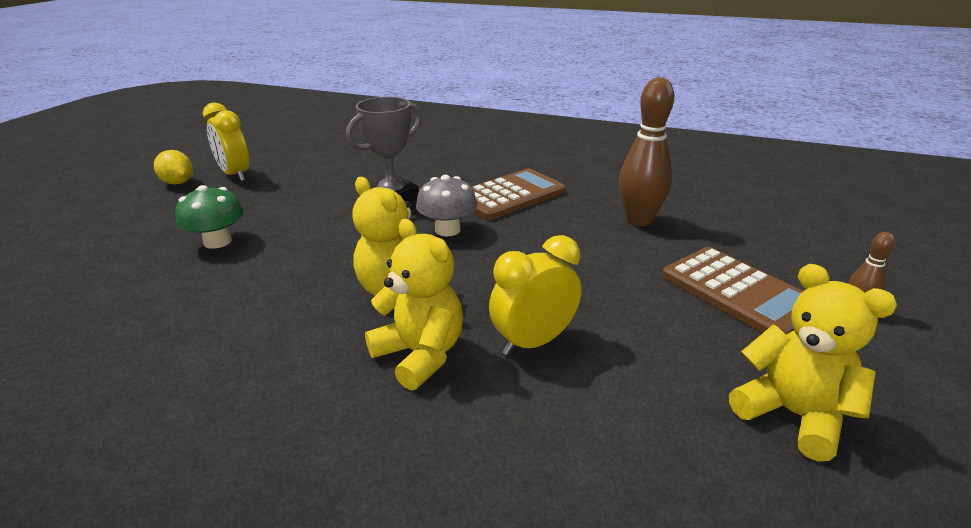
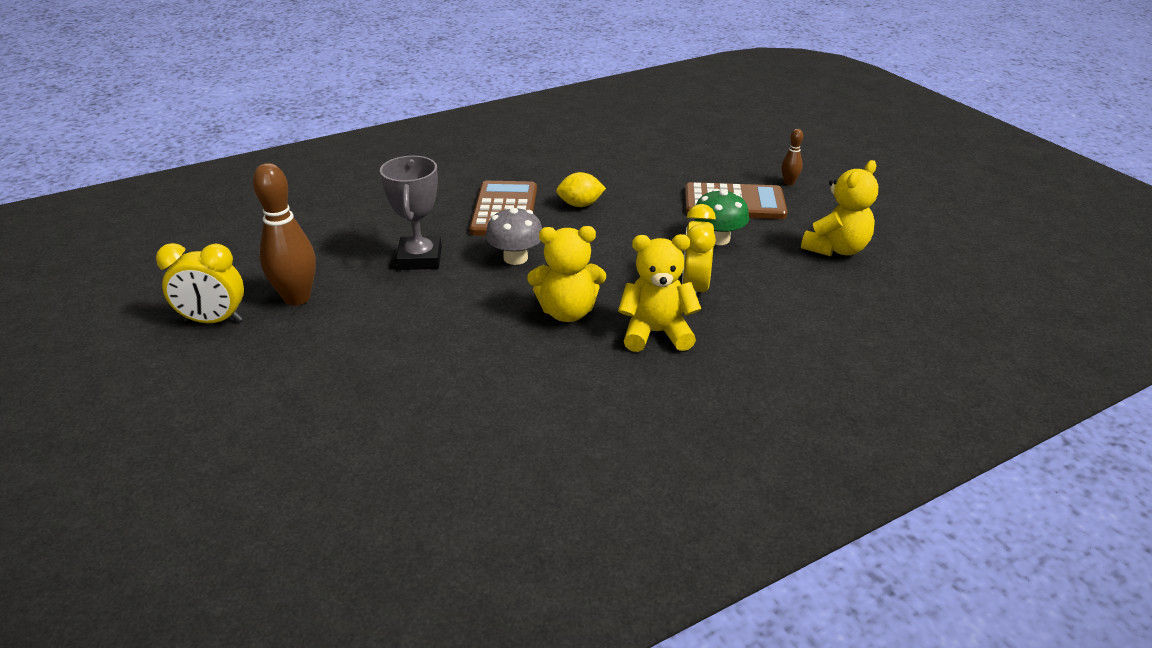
camera: 50 degrees left, 5 degrees up
(178, 183) = (167, 361): yellow lemon -> yellow lemon (580, 205)
(217, 242) = (358, 370): green mushroom -> green mushroom (718, 239)
(639, 220) = (617, 185): brown bowling pin -> brown bowling pin (297, 298)
(792, 414) = (836, 249): yellow teddy bear -> yellow teddy bear turned 135 degrees clockwise

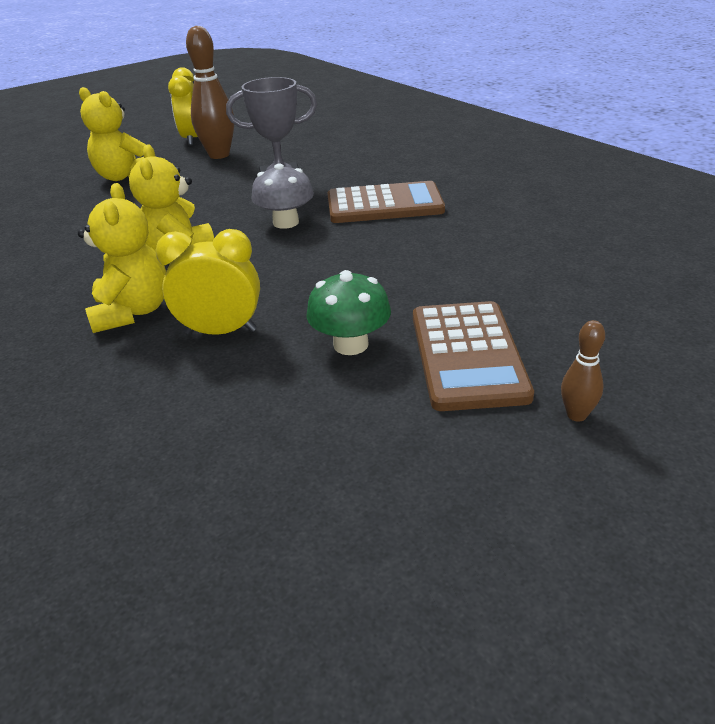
camera: 85 degrees right, 0 degrees up
(580, 205) = (413, 242): yellow lemon -> none
(836, 249) = (340, 469): yellow teddy bear -> yellow teddy bear (124, 177)

